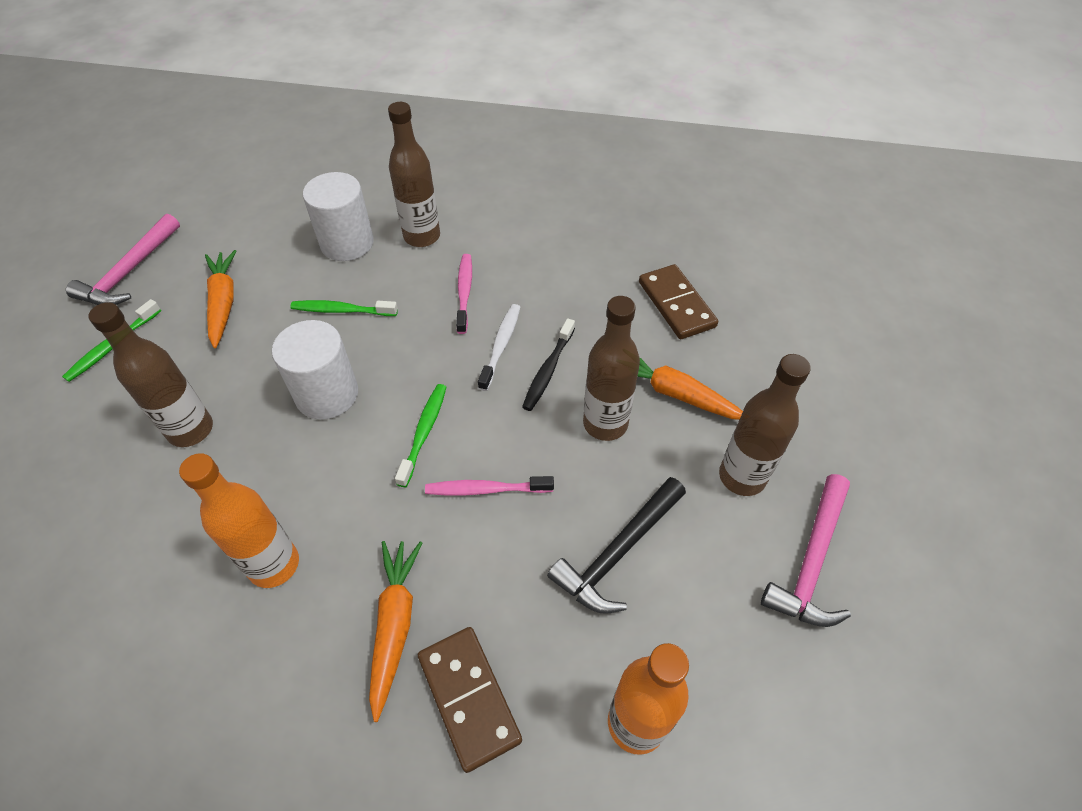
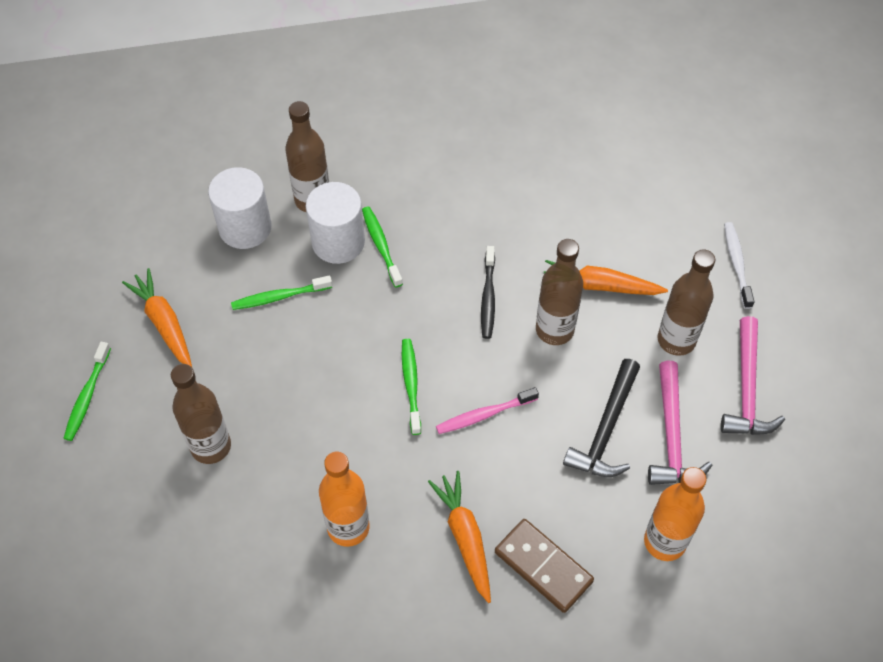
camera: 20 degrees left, 5 degrees up
(129, 272) = (51, 320): pink hammer -> pink hammer (671, 436)
(327, 394) = (310, 378): white cylinder -> white cylinder (338, 242)
(464, 293) = (381, 246): pink toothbrush -> green toothbrush
(500, 346) = (438, 287): white toothbrush -> white toothbrush (737, 264)
(676, 304) = (570, 202): brown domino -> none

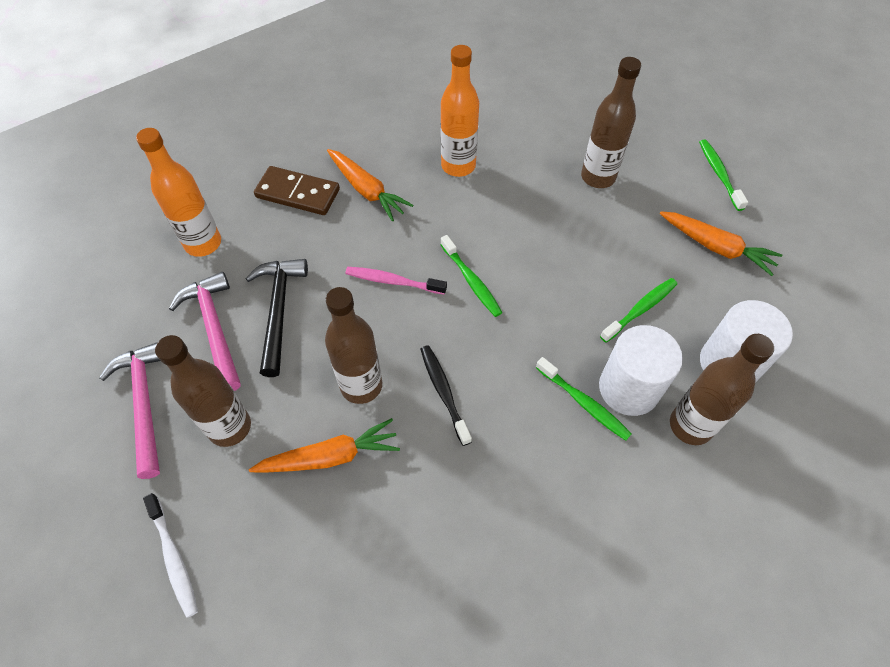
camera: 155 degrees right, 0 degrees up
(485, 414) = (393, 281): pink toothbrush -> pink toothbrush turned 120 degrees counterclockwise

